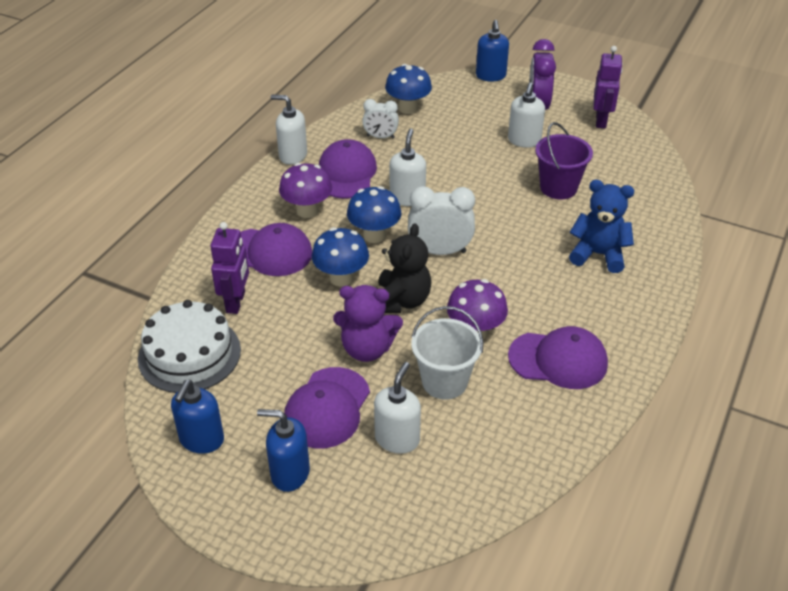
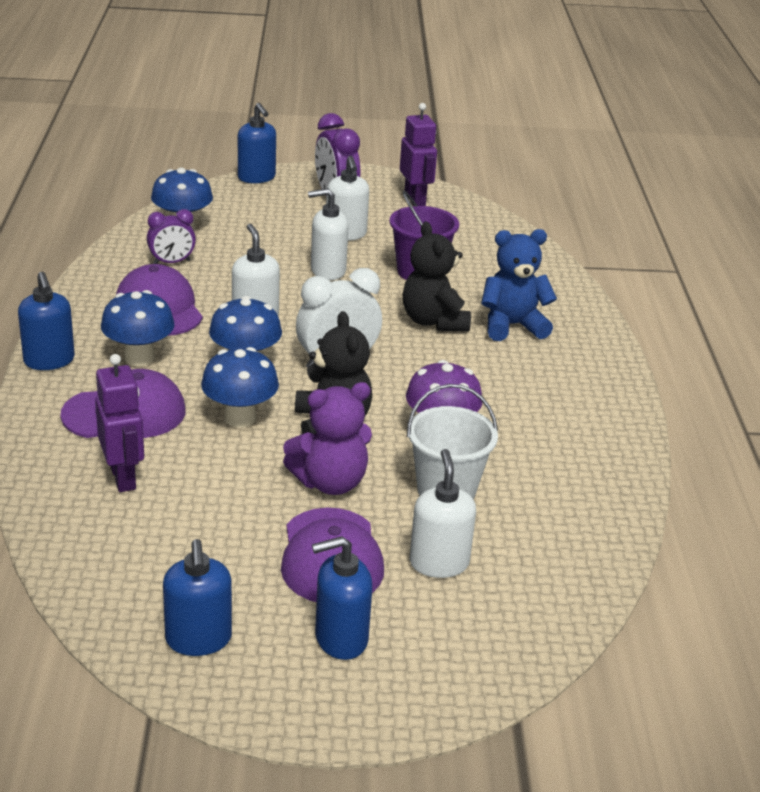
camera: 30 degrees left, 10 degrees down
(189, 354) = (105, 551): white cake -> none
(249, 198) = (49, 361): none -> blue soap dispenser
(292, 155) = (72, 303): white soap dispenser -> white soap dispenser (327, 271)
(307, 211) = (139, 358): purple mushroom -> blue mushroom
(380, 137) = (172, 262): white clock -> purple clock
(538, 234) = (434, 321): none -> black teddy bear
(558, 360) = (550, 435): purple cap -> none

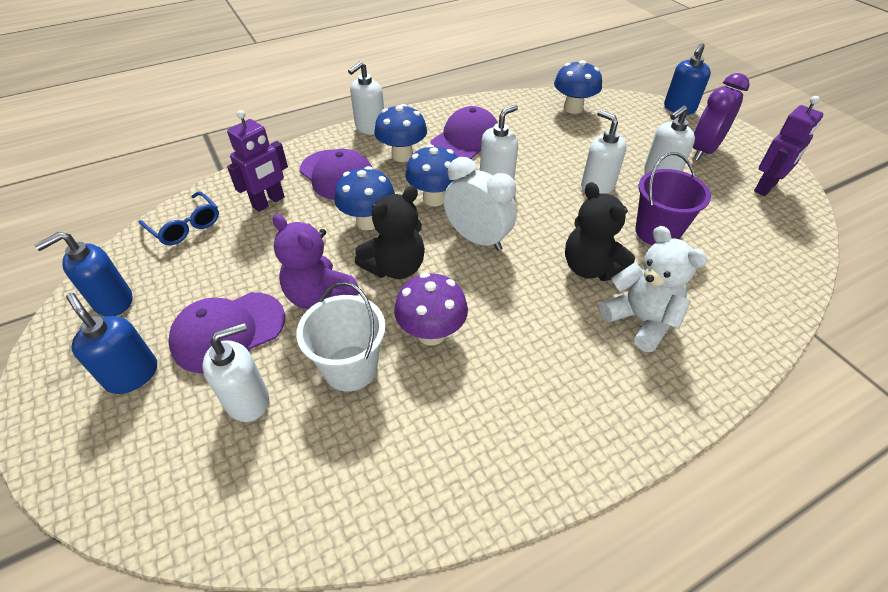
camera: 65 degrees right, 15 degrees up
(49, 361) = (370, 128): blue soap dispenser -> white soap dispenser
(101, 555) = (185, 226): none -> blue glasses
(172, 262) = (525, 122): purple clock -> none
(434, 321) = (591, 268): black teddy bear -> black teddy bear turned 75 degrees counterclockwise
(512, 326) = (640, 320): blue teddy bear -> white teddy bear

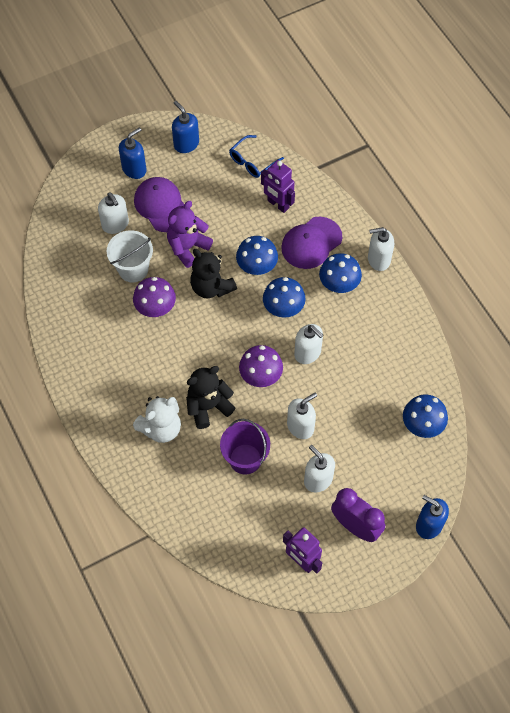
camera: 90 degrees right, 15 degrees up
(370, 128) = (378, 259): white soap dispenser -> white soap dispenser turned 45 degrees counterclockwise
(465, 139) = (364, 332): purple cap -> none
(477, 239) = (238, 337): white clock -> none
(536, 218) = (260, 377): none -> purple mushroom

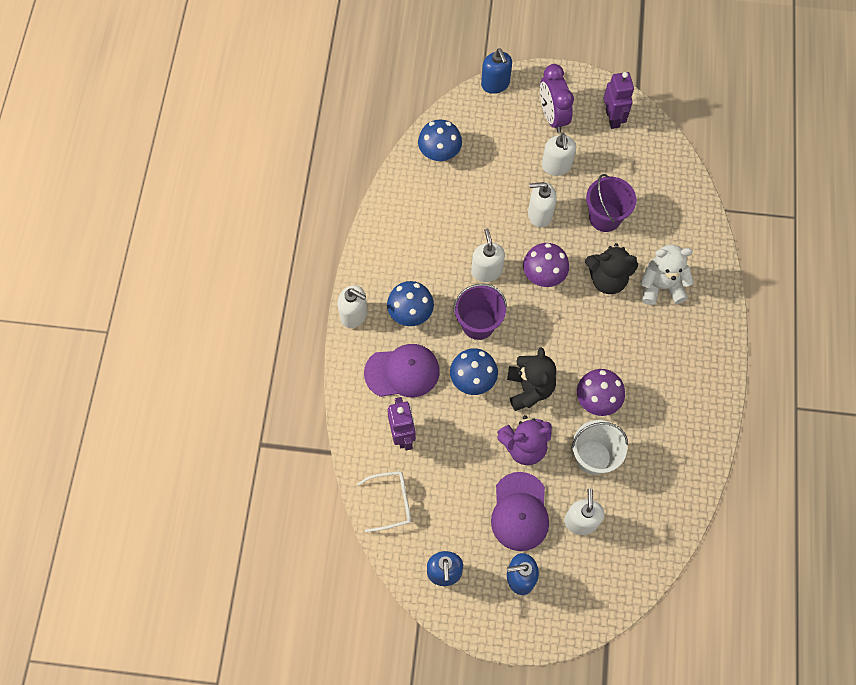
camera: 145 degrees left, 5 degrees up
(252, 162) = (391, 502): blue glasses -> white glasses
(283, 309) = (478, 324): blue mushroom -> purple bucket

